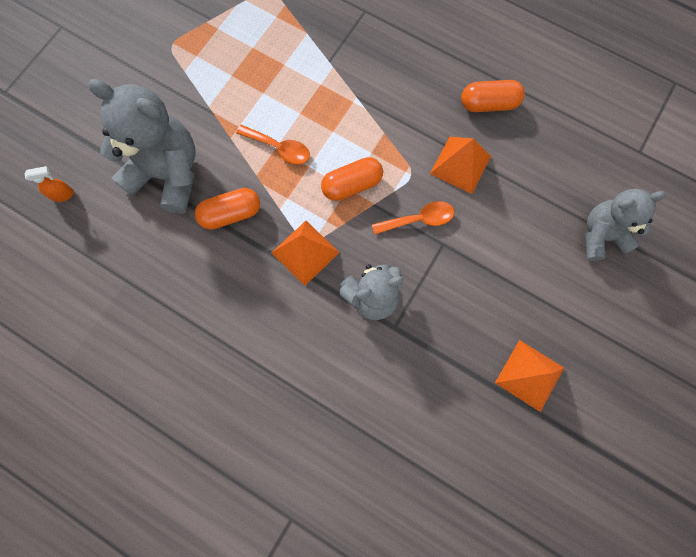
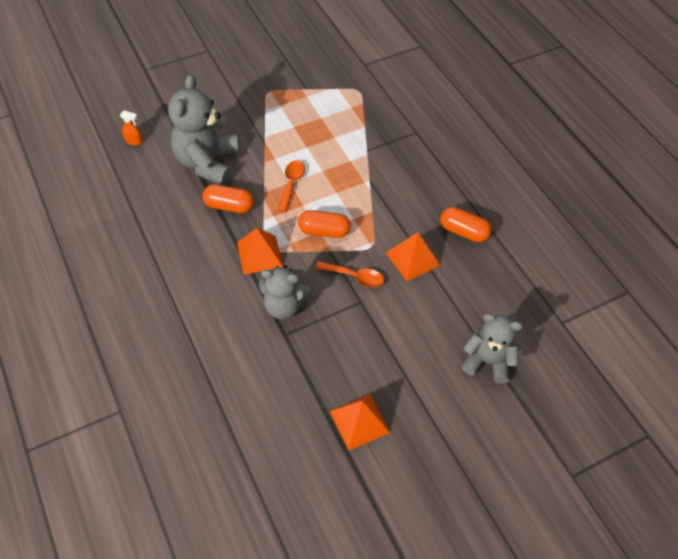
camera: 30 degrees right, 20 degrees down
(168, 174) = (207, 163): grey teddy bear -> grey teddy bear turned 135 degrees counterclockwise
(279, 148) = (291, 184): orange spoon -> orange spoon turned 135 degrees counterclockwise

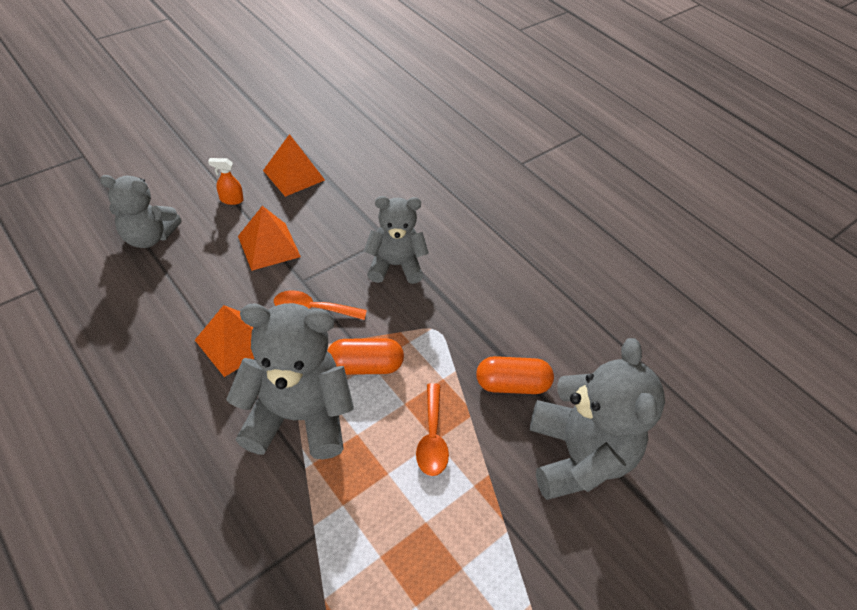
camera: 165 degrees right, 5 degrees down
(134, 141) = (713, 478): orange spray bottle -> orange spray bottle (231, 200)
(260, 254) = (444, 321): orange pyramid -> orange pyramid (269, 246)
(371, 207) = (298, 416): none -> grey teddy bear
(463, 232) = (151, 396): orange capsule -> none

